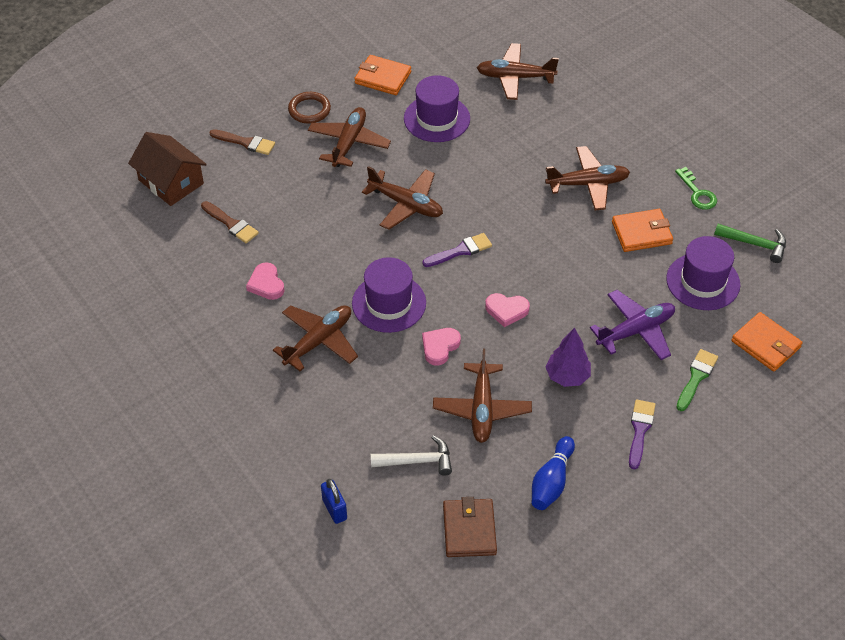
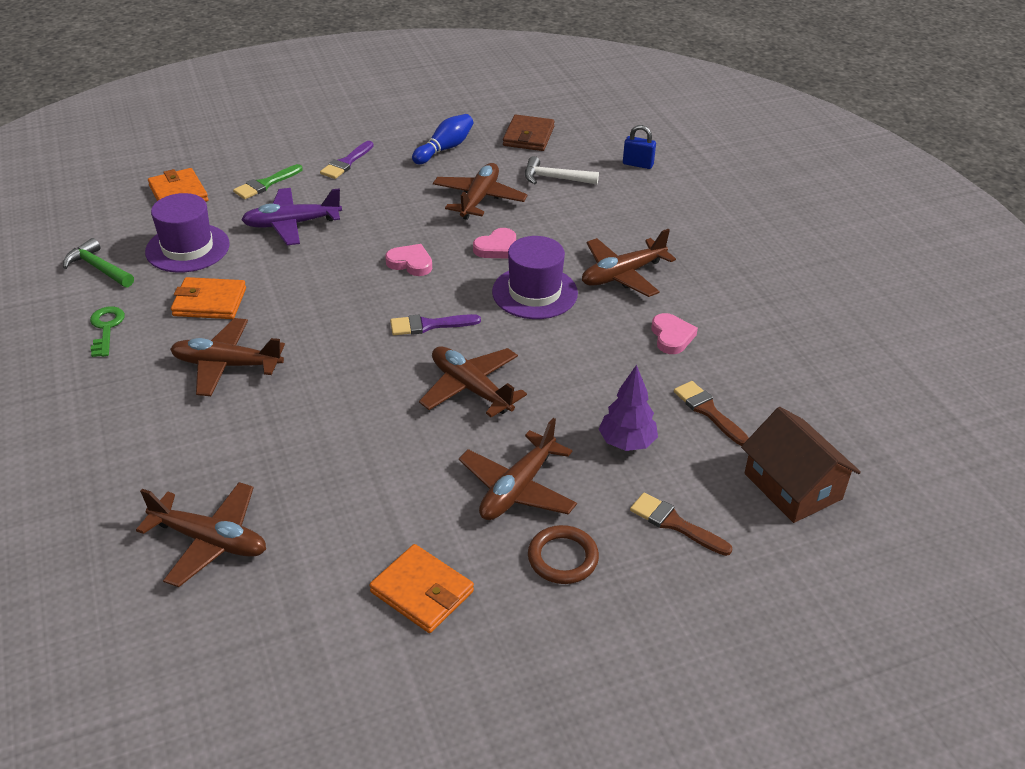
camera: 165 degrees left, 10 degrees down
(334, 509) = (638, 164): blue padlock -> blue padlock turned 60 degrees counterclockwise
(437, 119) = (371, 498): purple hat -> none
(567, 376) = (384, 205): purple tree -> purple tree (627, 443)

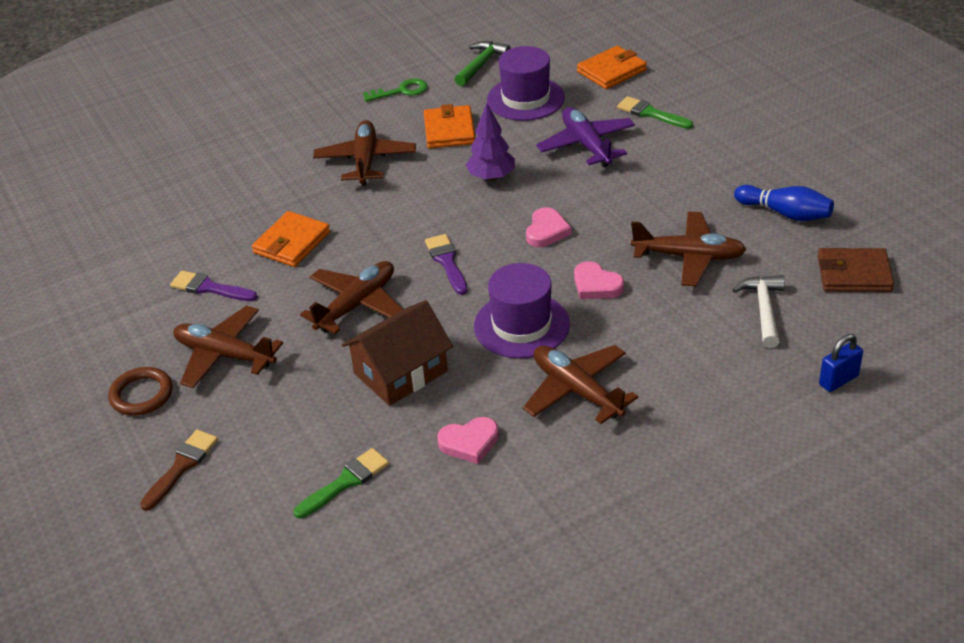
camera: 85 degrees right, 0 degrees up
(210, 541) = (165, 203): brown plane -> none
(346, 163) = (717, 152): purple brush -> purple brush (209, 288)
(422, 592) = (109, 319): orange wallet -> orange wallet (292, 243)
(627, 443) = (290, 422): purple tree -> purple tree (491, 177)
(638, 164) = (838, 380): blue padlock -> blue padlock turned 45 degrees clockwise
(708, 411) = (345, 482): brown brush -> green brush
(793, 486) = (235, 558): brown house -> brown house (401, 372)

